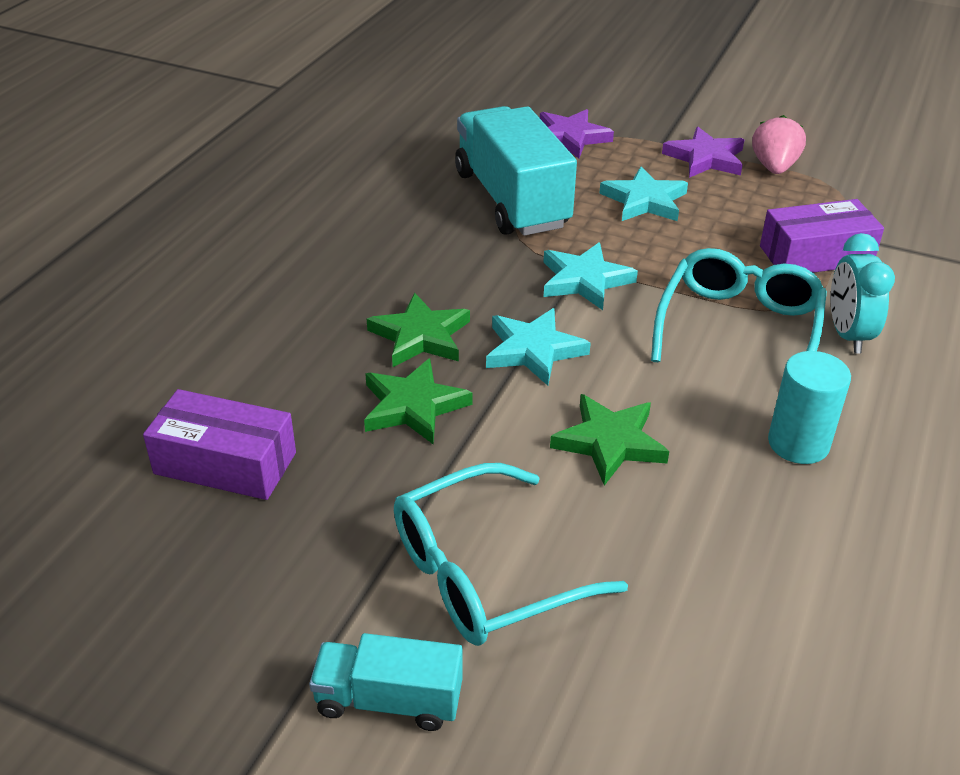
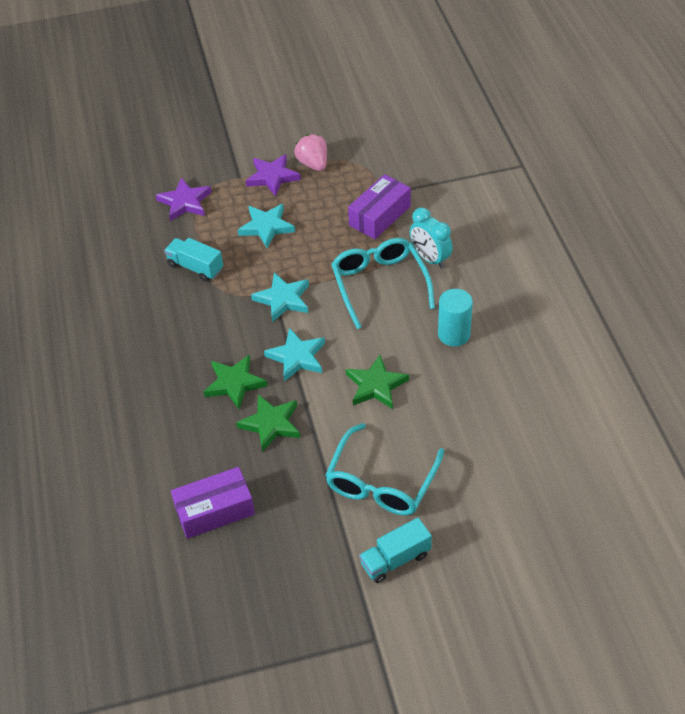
camera: 35 degrees left, 10 degrees up
(511, 199) = (195, 267): turquoise truck -> turquoise truck, size x0.53

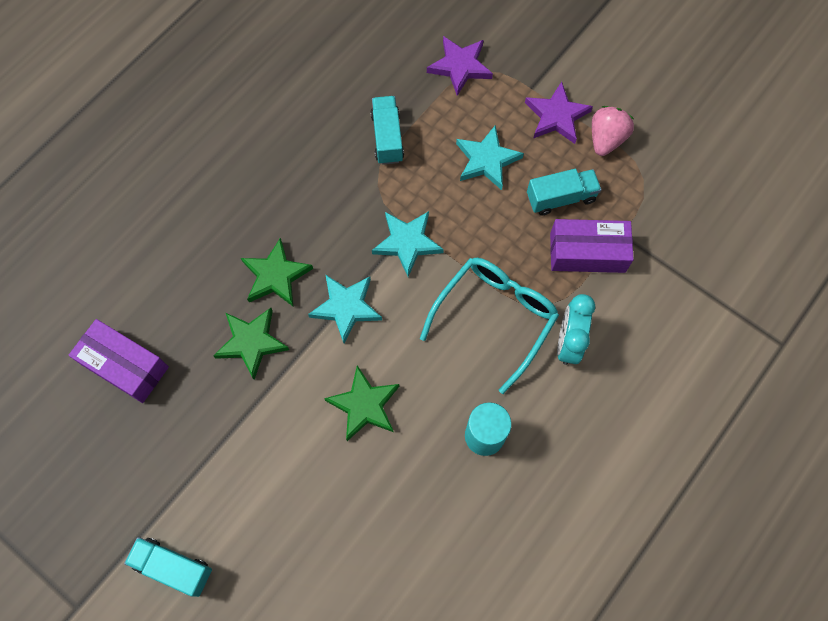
camera: 50 degrees right, 20 degrees up
(330, 207) = (561, 198): none -> turquoise truck
(381, 482) = (252, 492): turquoise glasses -> none

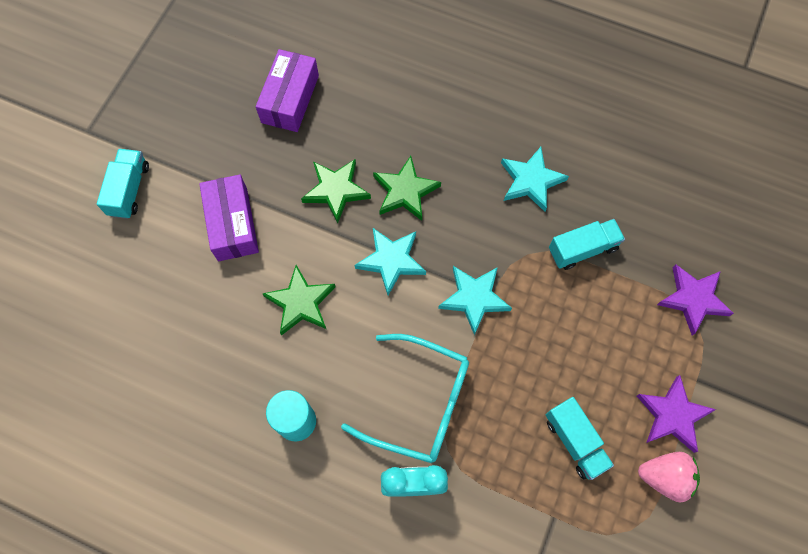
camera: 75 degrees right, 0 degrees up
(487, 160) = (592, 353): turquoise star -> turquoise star (531, 181)
(587, 252) = (520, 484): purple box -> purple box (232, 224)

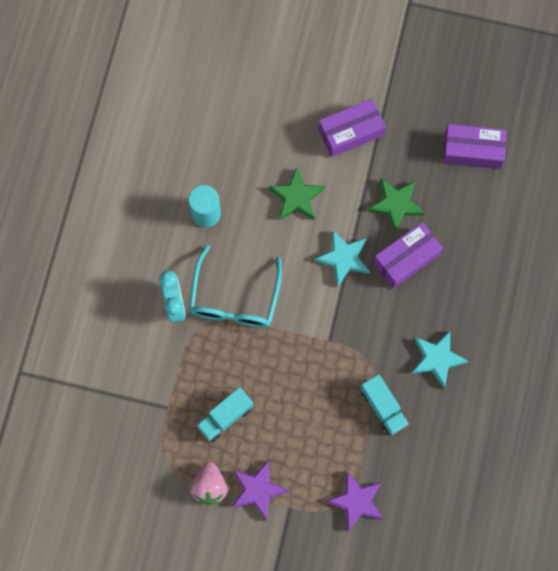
camera: 80 degrees right, 5 degrees up
(129, 190) = (364, 48): turquoise truck -> none
(405, 191) = (406, 259): green star -> purple box
(474, 298) = (324, 327): turquoise star -> none

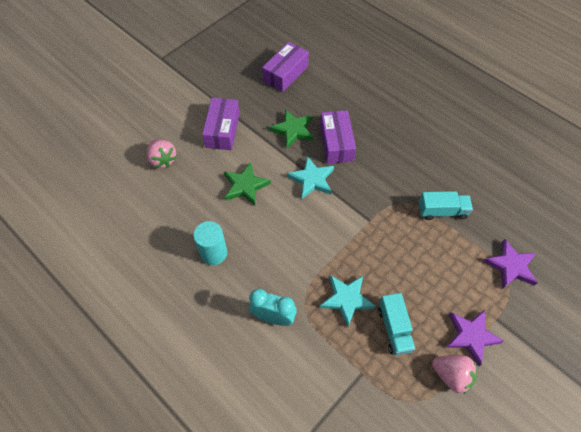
camera: 60 degrees left, 15 degrees down
(234, 298) = (297, 268): turquoise glasses -> none
(278, 98) = (163, 160): none -> pink strawberry
(437, 359) = (421, 161): turquoise star -> turquoise star (346, 299)

